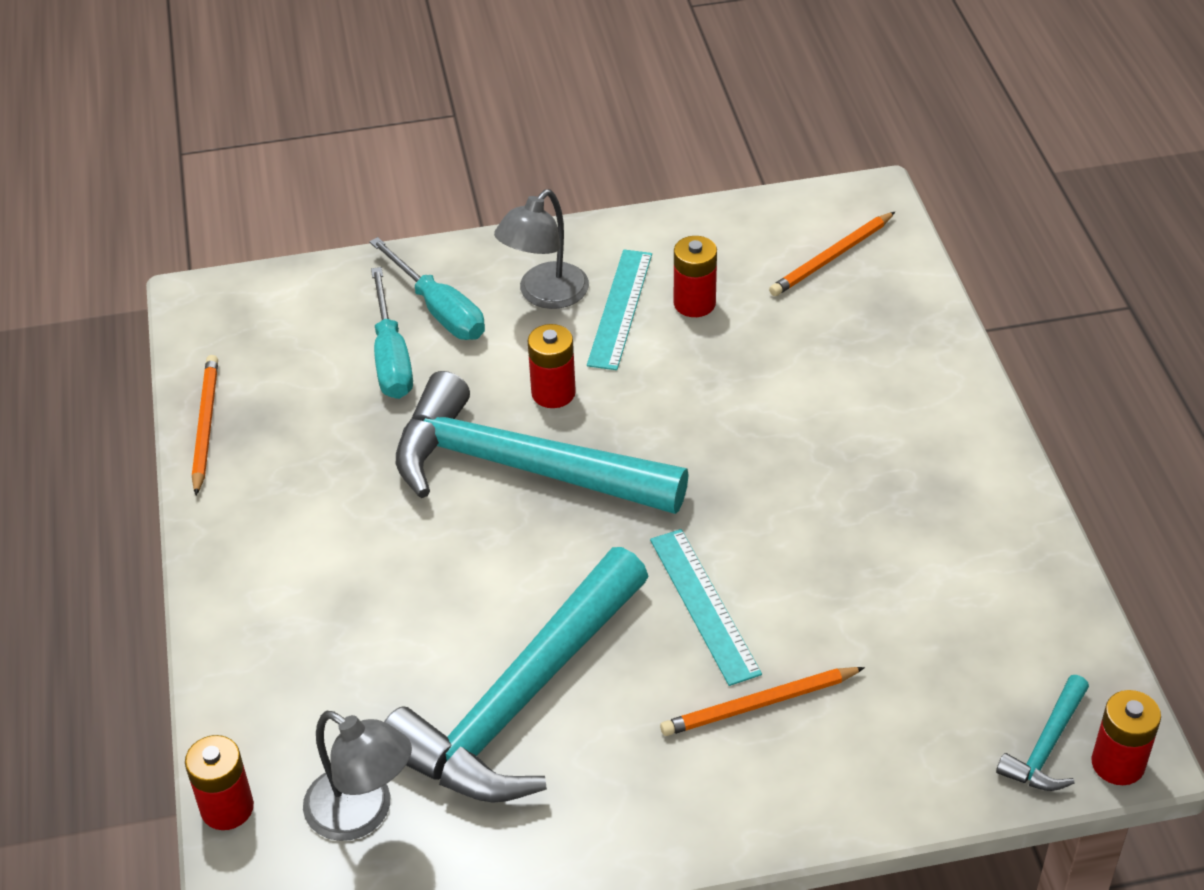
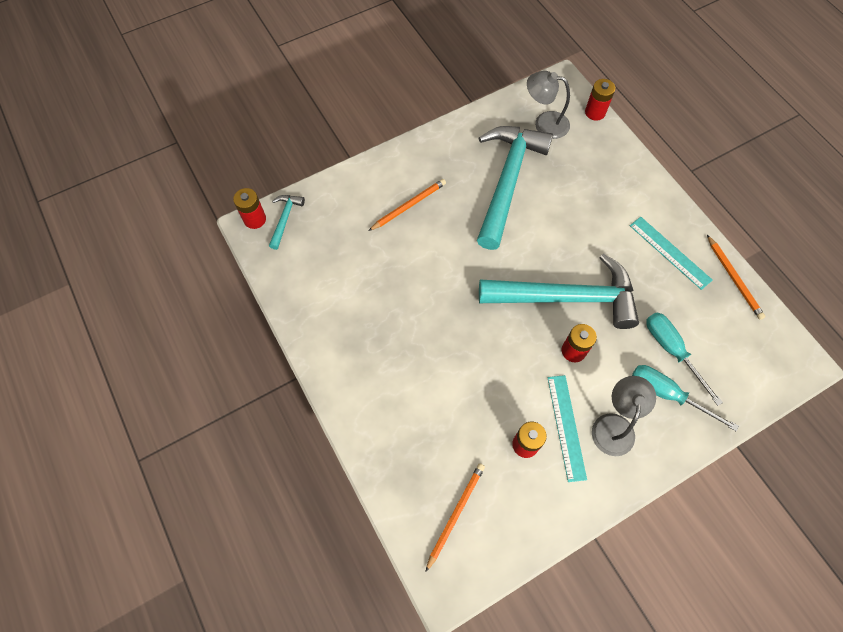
camera: 160 degrees right, 20 degrees up
(704, 605) = (448, 245): turquoise ruler -> turquoise ruler (670, 252)

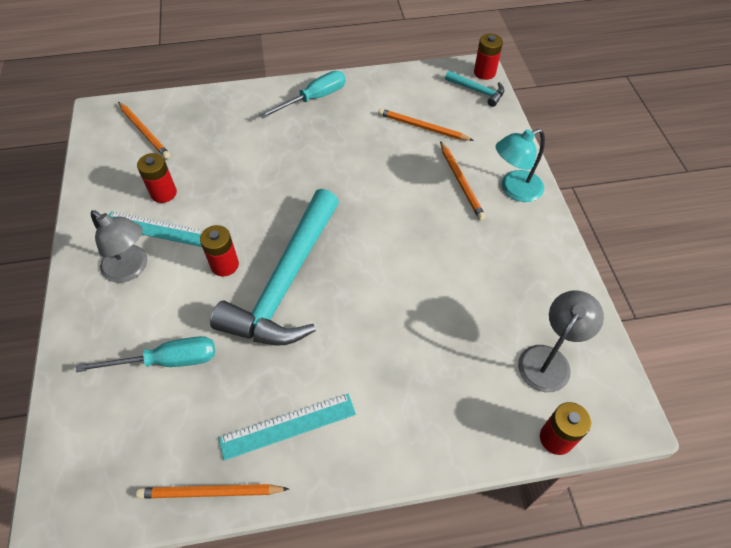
camera: 110 degrees right, 10 degrees down
(352, 251) = (422, 127): none -> orange pencil
(402, 168) = (514, 189): none -> turquoise lamp
(507, 181) = (464, 282): turquoise hammer -> none
(667, 394) = (126, 332): turquoise screwdriver -> turquoise screwdriver (314, 99)

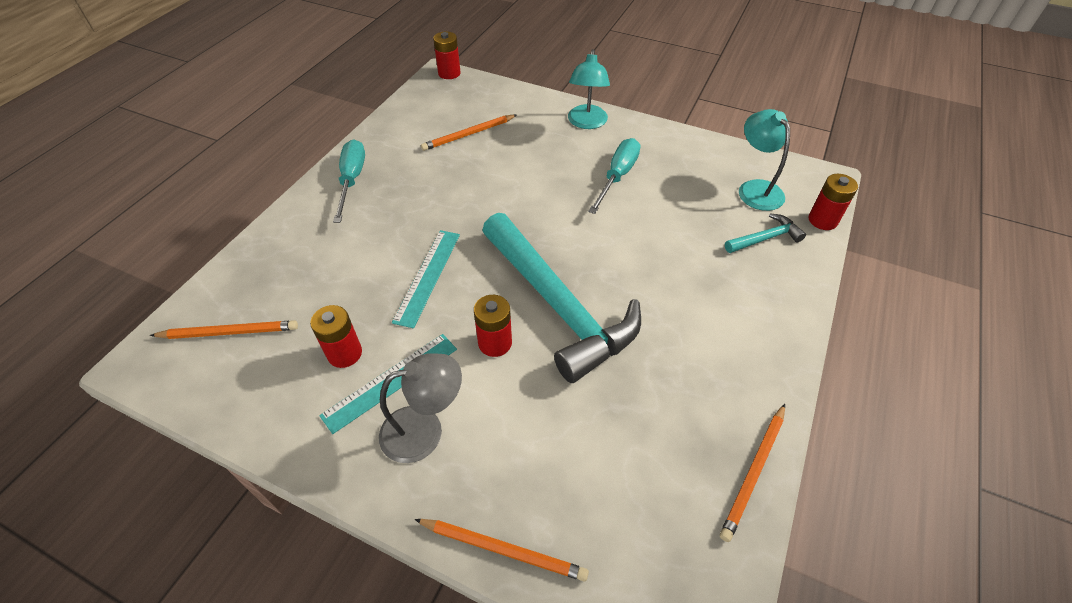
camera: 55 degrees left, 5 degrees down
(167, 361) = (577, 446): turquoise screwdriver -> turquoise screwdriver (617, 176)
(288, 426) = (717, 377): turquoise ruler -> turquoise ruler (427, 276)
(461, 182) = (551, 145): orange pencil -> orange pencil (503, 549)
(477, 91) = (464, 87): turquoise hammer -> turquoise hammer (765, 238)
(549, 359) = (755, 189): grey lamp -> turquoise lamp

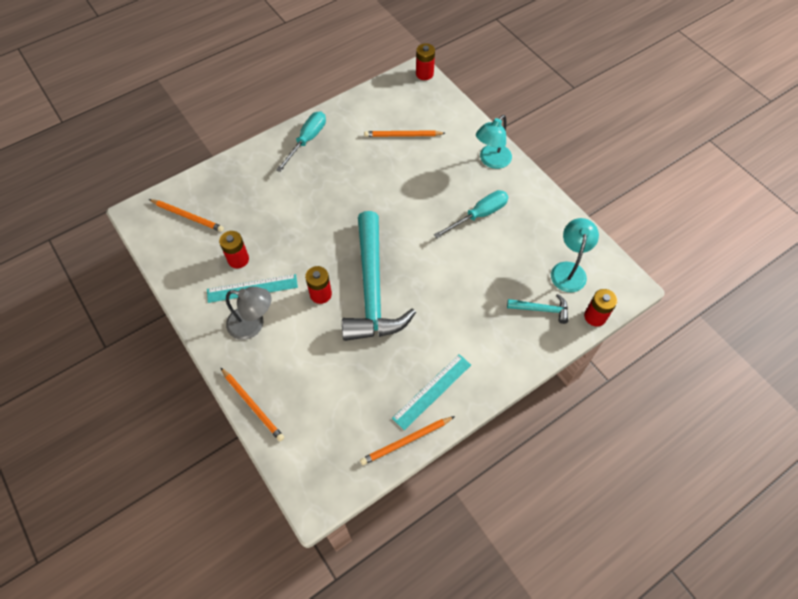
camera: 30 degrees right, 10 degrees up
(427, 276) = (310, 232): turquoise ruler -> turquoise ruler (432, 391)

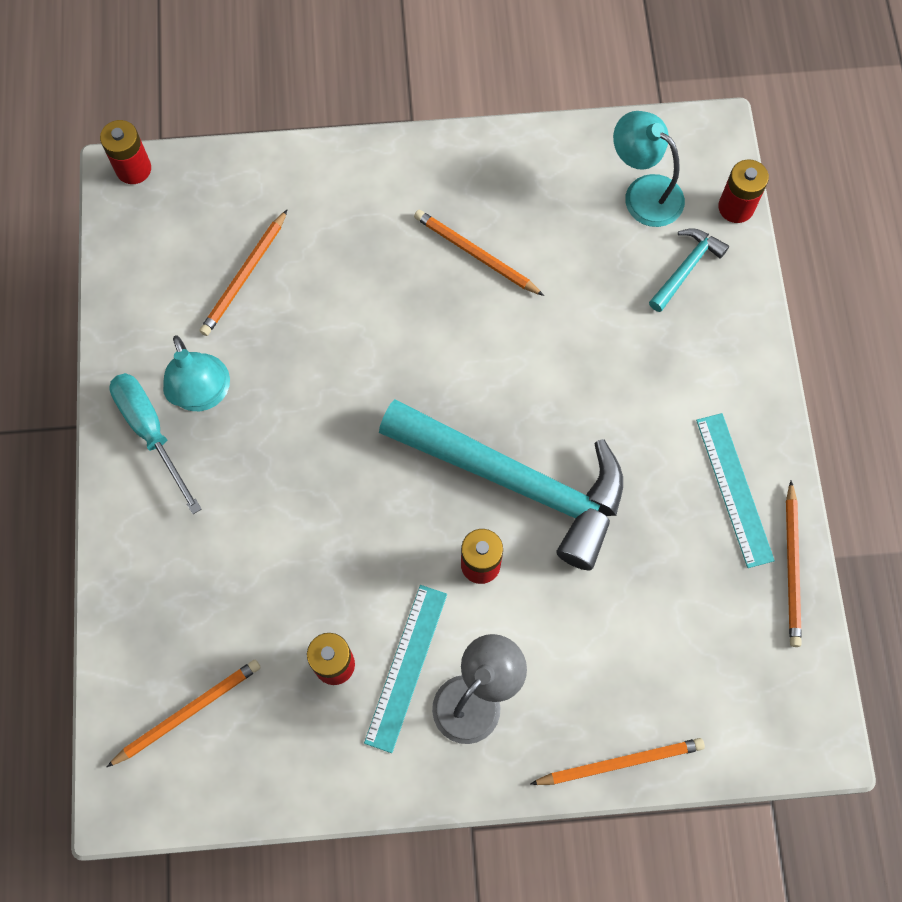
camera: 60 degrees left, 10 degrees up
(479, 215) = (475, 254): turquoise screwdriver -> orange pencil
(491, 161) = (384, 176): turquoise lamp -> turquoise lamp (203, 395)

